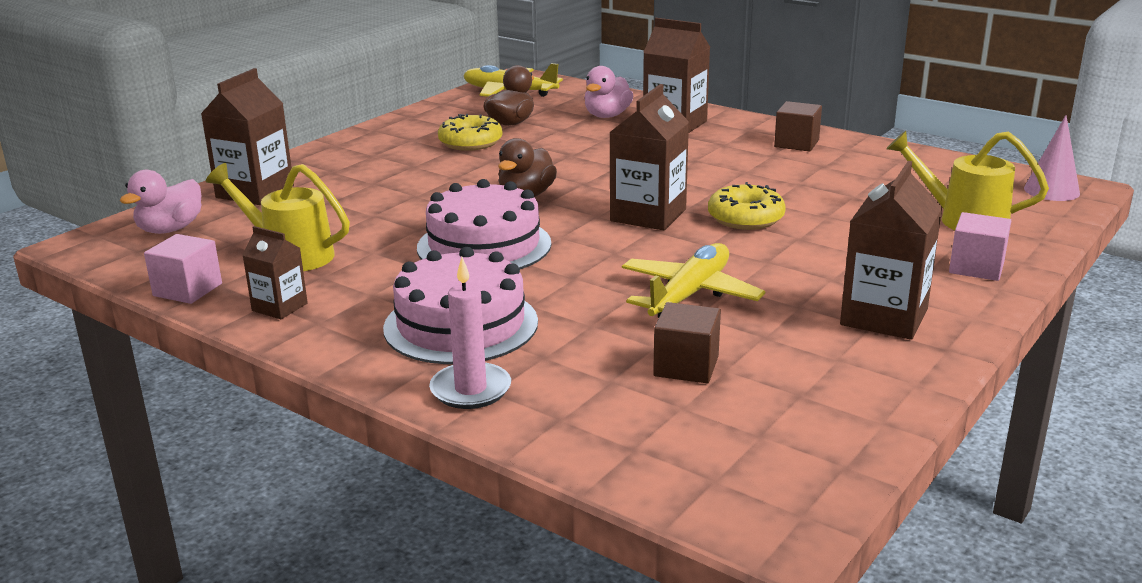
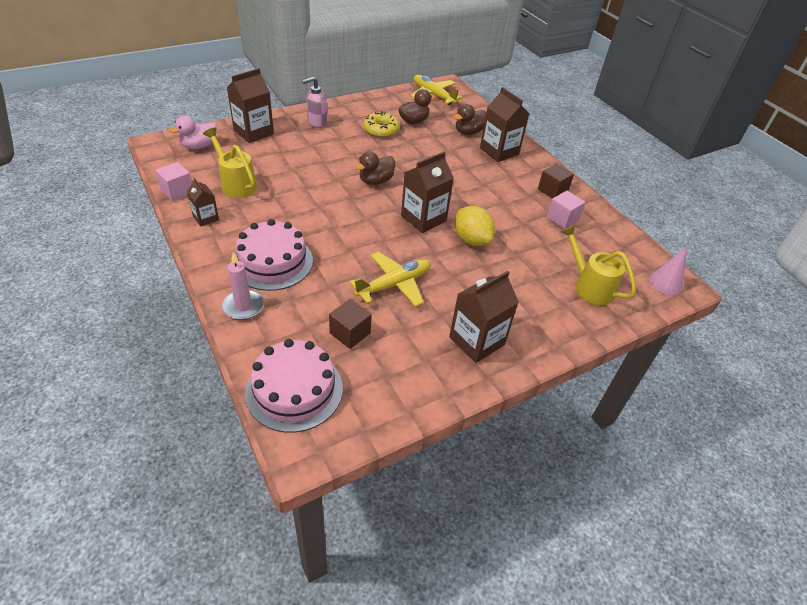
camera: 20 degrees right, 20 degrees up
(355, 158) = (317, 123): none -> pink soap dispenser
(484, 245) = (326, 210): pink cake -> pink cake (294, 390)
(607, 116) = (468, 132): pink duck -> brown duck
(745, 218) = (471, 240): yellow donut -> yellow lemon
(976, 267) = (561, 325): pink cube -> pink cube (562, 218)

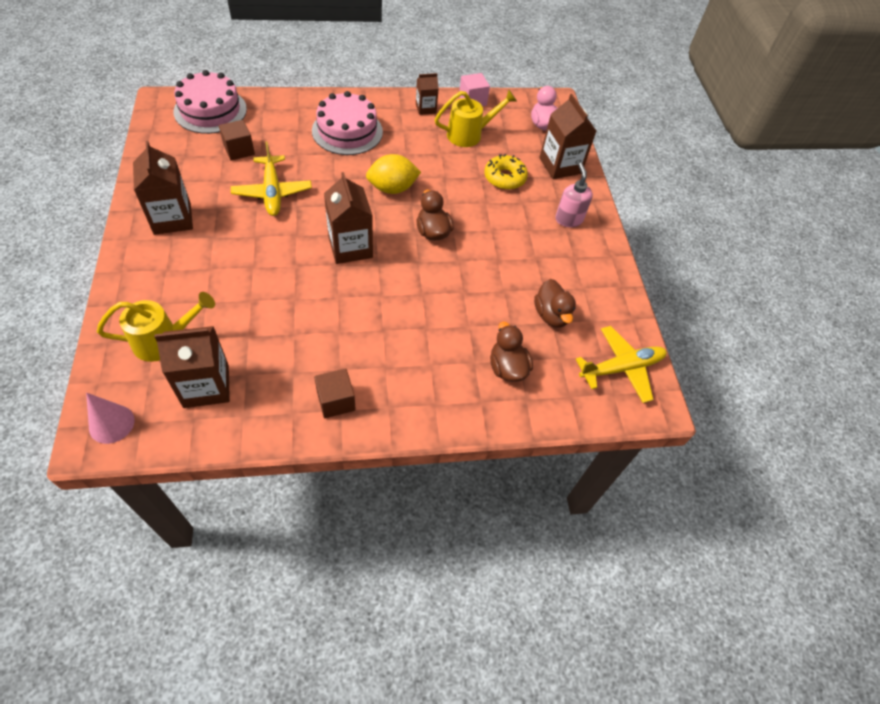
camera: 110 degrees right, 10 degrees up
(243, 306) = (306, 106): pink candle -> none
(381, 130) = (537, 273): yellow donut -> yellow donut (504, 178)
(471, 240) = (295, 272): yellow lemon -> yellow lemon (392, 188)
(499, 151) = (448, 382): brown carton -> brown carton (206, 386)
(562, 218) = (278, 379): pink cube -> none

